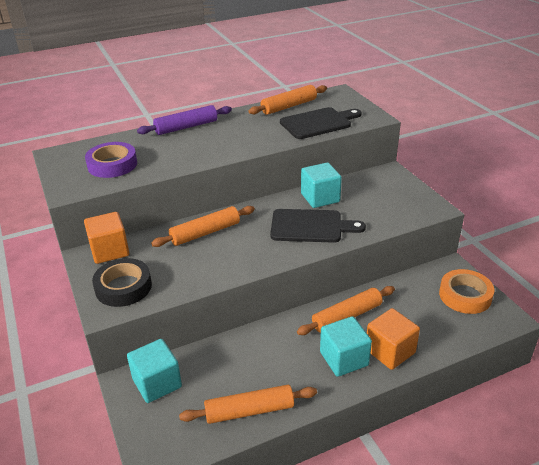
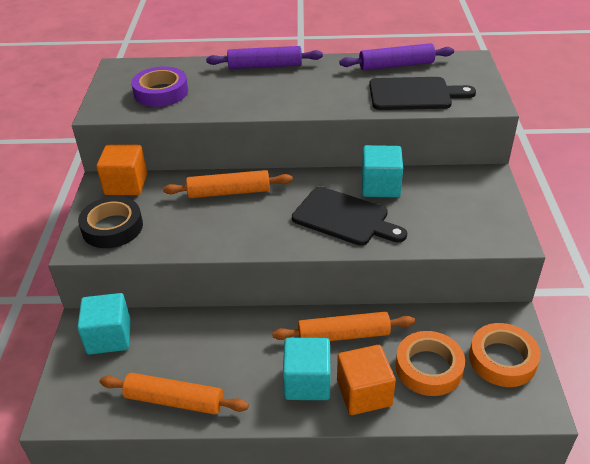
camera: 25 degrees right, 5 degrees up
(289, 106) = (396, 65): orange rolling pin -> purple rolling pin
(421, 318) = (428, 368): none -> orange tape

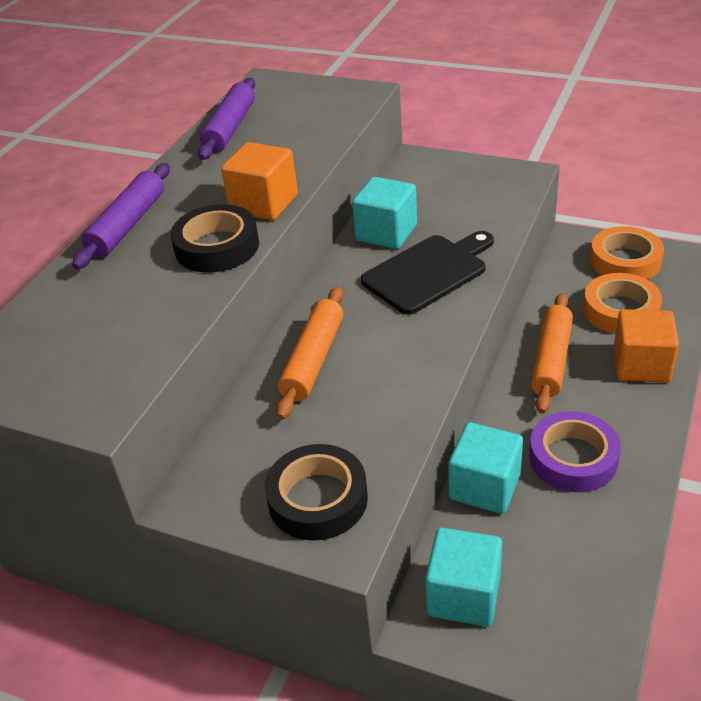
camera: 65 degrees left, 0 degrees up
(126, 184) = (216, 470): orange cube -> orange cube (264, 204)
(161, 92) = (104, 336): purple tape -> purple tape (573, 458)
(174, 400) = (606, 535): orange rolling pin -> none
(257, 101) = (217, 246): none -> black tape
(307, 382) = (613, 406): turquoise cube -> turquoise cube (484, 487)
(414, 94) = (306, 130): black cutting board -> none

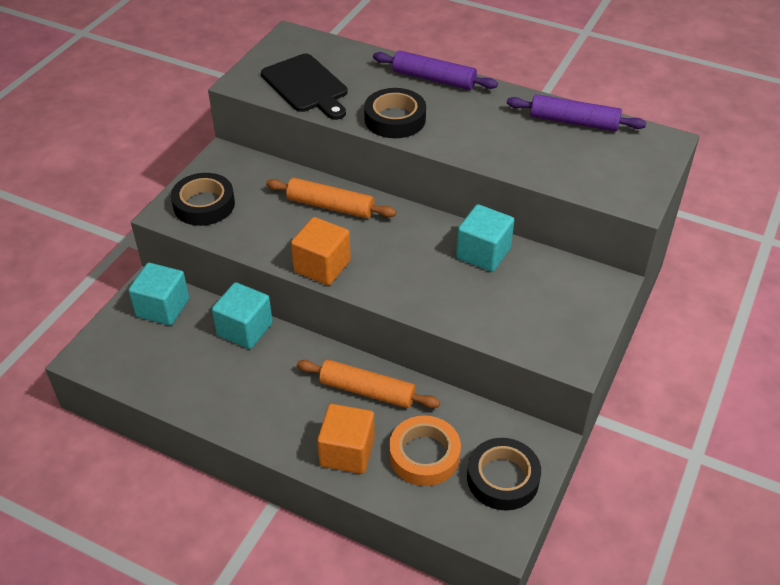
camera: 90 degrees right, 5 degrees up
(264, 204) = (447, 140): orange cube -> orange cube (322, 266)
(428, 272) = (421, 274): black cutting board -> black cutting board (306, 86)
(573, 458) = (256, 383): purple tape -> none
(625, 261) = (503, 478): orange tape -> black tape

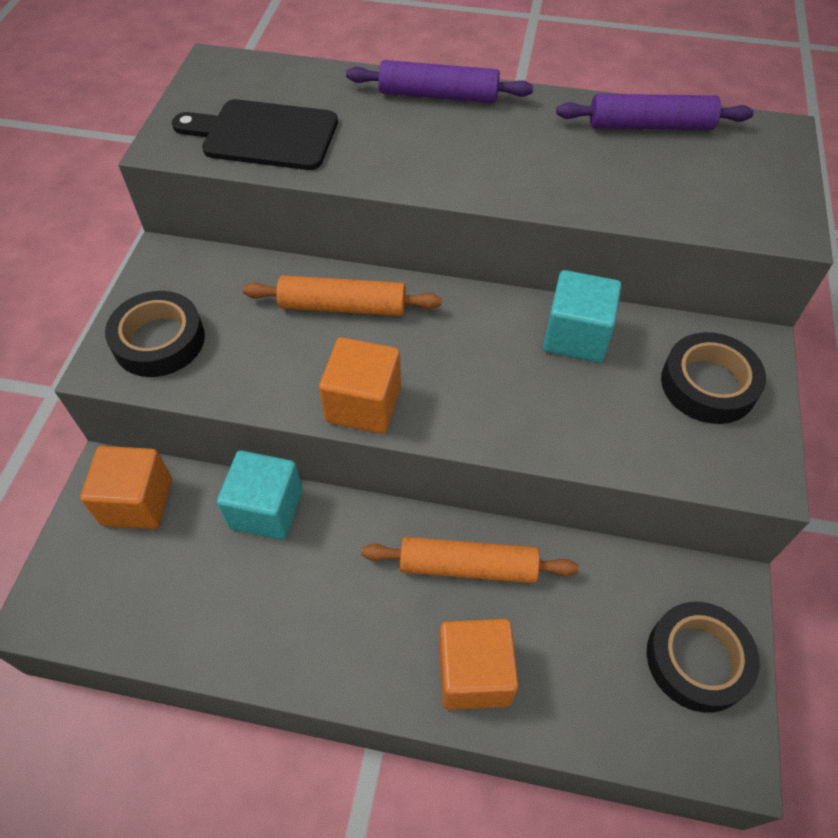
camera: 15 degrees left, 10 degrees up
(163, 308) = (137, 502): turquoise cube -> orange cube
(306, 86) = (264, 135): black cutting board -> black cutting board turned 150 degrees clockwise
(395, 119) = (409, 163): black tape -> black tape (708, 384)
(424, 455) = (581, 650): orange tape -> none

